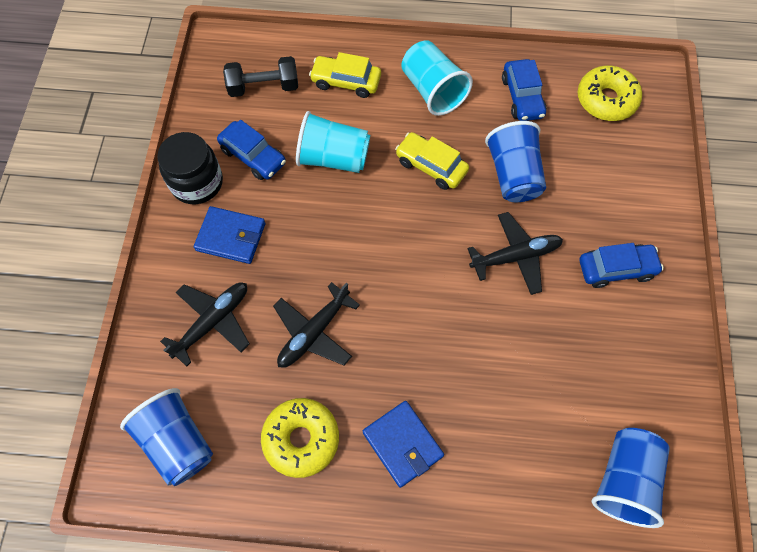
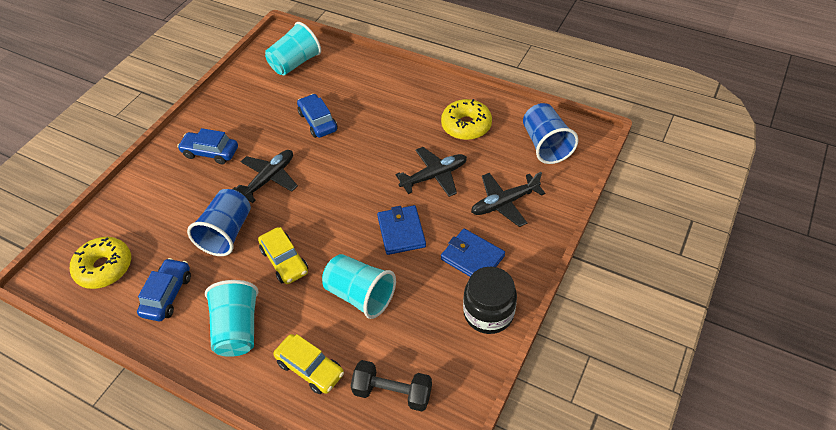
camera: 155 degrees left, 15 degrees down
(253, 156) = (430, 321): blue car -> blue car (318, 121)
(403, 444) = (406, 107): blue wallet -> blue wallet (401, 232)
(515, 256) = (269, 179): black plane -> black plane turned 120 degrees clockwise
(624, 480) = (295, 63): blue cup -> turquoise cup

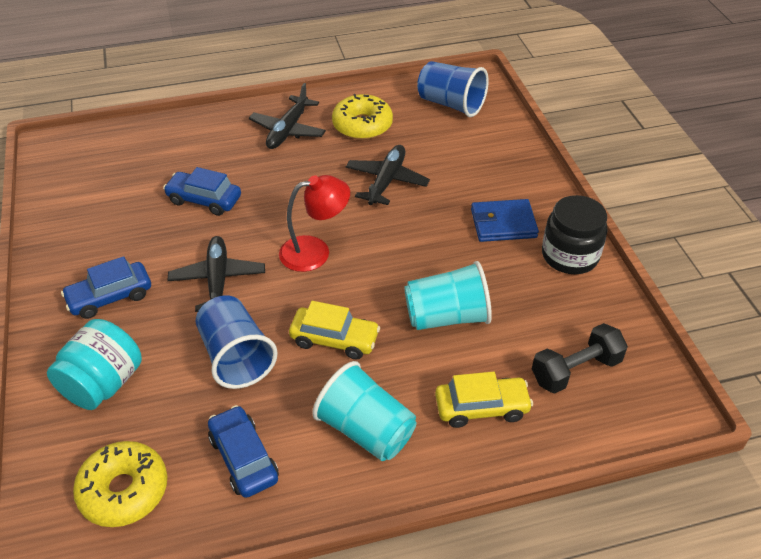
camera: 45 degrees left, 5 degrees down
(156, 201) = (103, 384): none -> turquoise jar
(295, 63) = (104, 161): turquoise cup -> none
(338, 196) = (315, 251): none -> red lamp
(401, 232) = (415, 243): blue wallet -> none
(504, 203) = (474, 167): black plane -> black plane (288, 130)

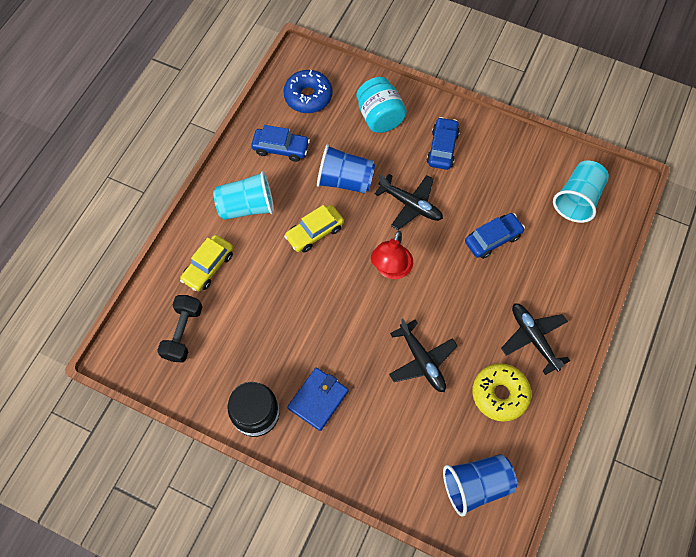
camera: 130 degrees right, 20 degrees up
(124, 490) = (308, 96): yellow donut -> blue donut
(447, 317) = (277, 300): turquoise cup -> turquoise cup (577, 199)

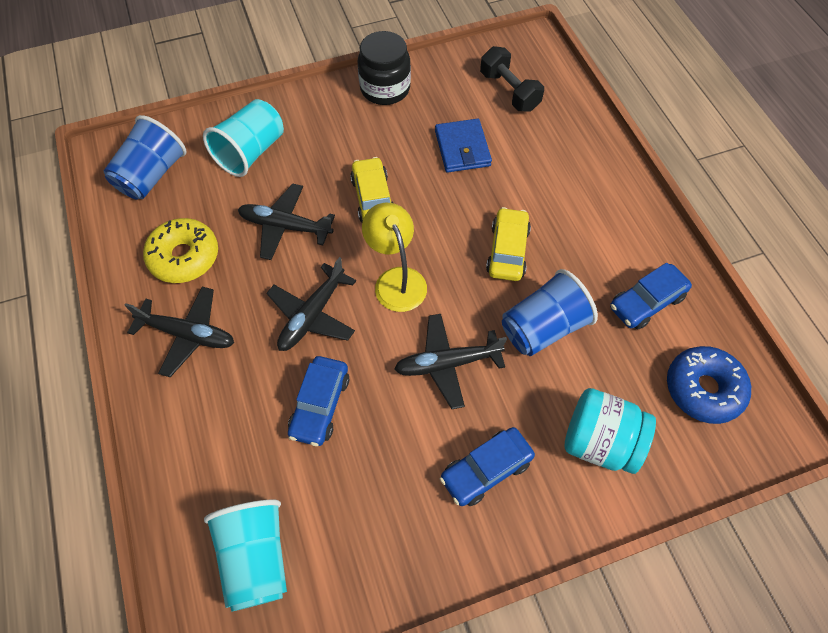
camera: 135 degrees right, 5 degrees down
(208, 267) = (557, 147): yellow car -> yellow car (373, 198)
(247, 206) = (596, 219): turquoise cup -> turquoise cup (251, 152)
(318, 399) = (347, 132): blue wallet -> blue wallet (462, 148)
(391, 269) = (396, 280): red lamp -> yellow lamp
(442, 148) = (486, 470): blue car -> blue car turned 90 degrees clockwise
(455, 289) = (312, 315): none -> black plane

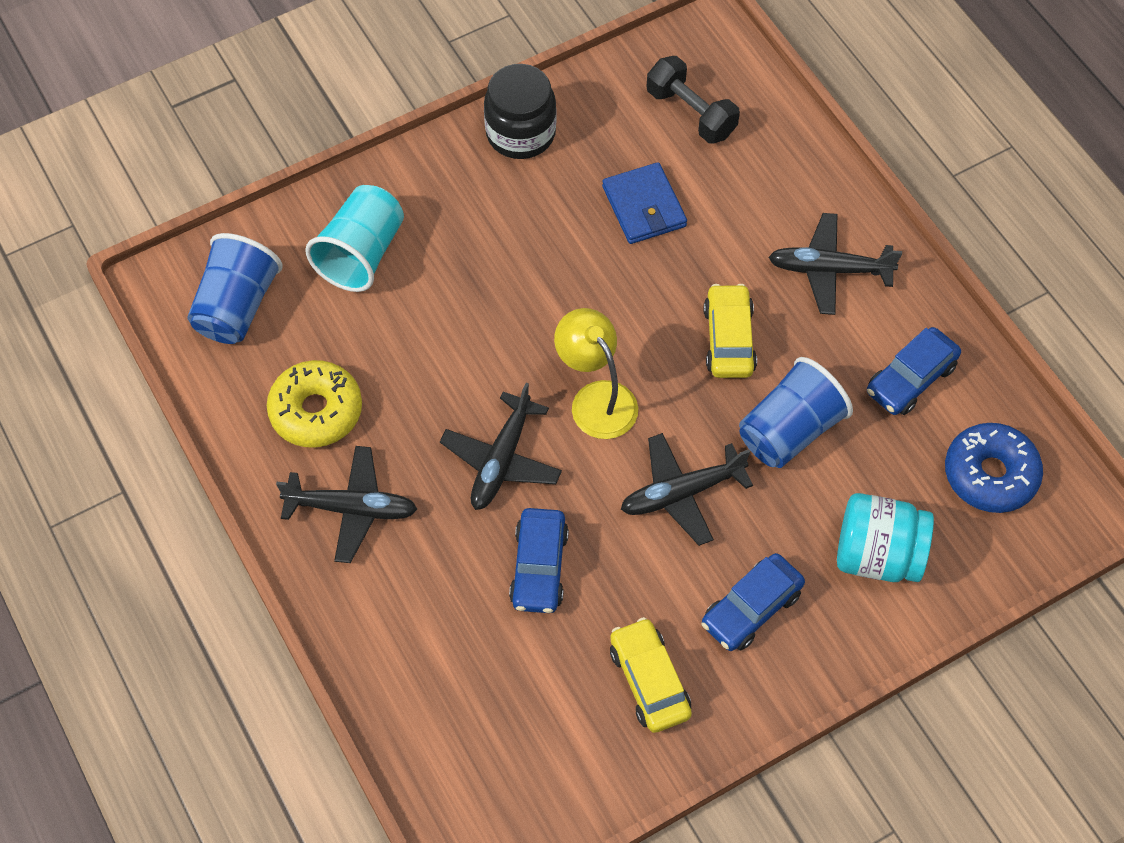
camera: 10 degrees left, 0 degrees up
(256, 557) = (509, 747): turquoise cup -> none
(285, 226) = (436, 350): black plane -> black plane (829, 269)
(373, 198) = (541, 295): yellow car -> yellow car (649, 681)

